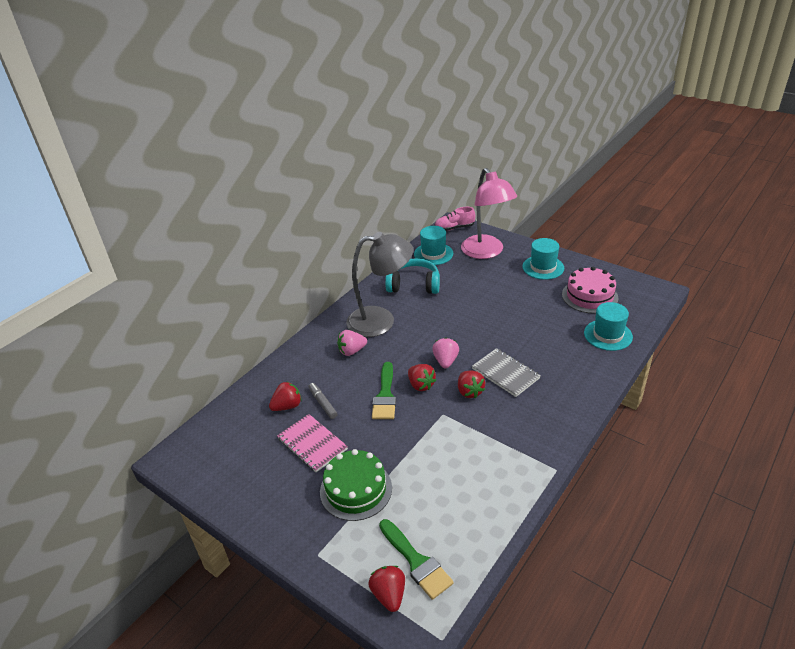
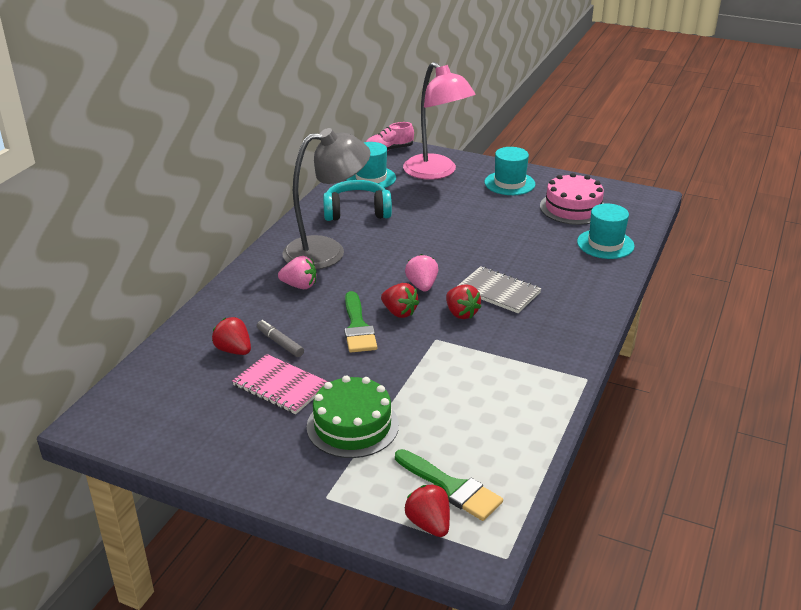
camera: 15 degrees left, 5 degrees down
(287, 406) = (234, 350): red strawberry -> red strawberry turned 90 degrees counterclockwise
(352, 351) = (299, 286): pink strawberry -> pink strawberry turned 135 degrees counterclockwise

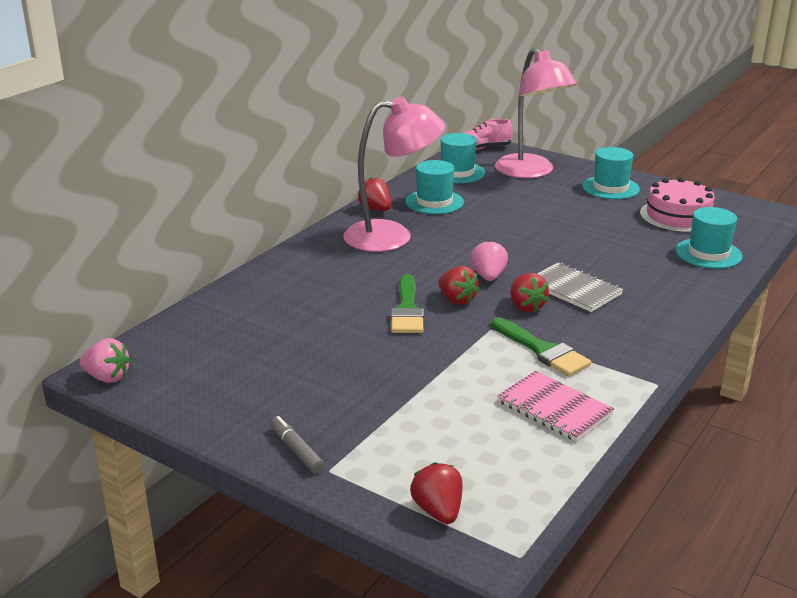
camera: 10 degrees right, 5 degrees down
(234, 350) = (268, 319): red strawberry -> red strawberry (376, 209)
(280, 343) = (319, 317): grey marker -> grey marker (296, 450)
(280, 386) = (308, 358): pink notebook -> pink notebook (554, 408)
(299, 286) = (354, 265): pink strawberry -> pink strawberry (107, 377)
(327, 251) = (392, 236): grey lamp -> pink lamp
(352, 426) = (377, 403): green cake -> none
(357, 211) = (434, 202): turquoise headphones -> turquoise hat
(451, 487) = (473, 477): green brush -> green brush (542, 350)

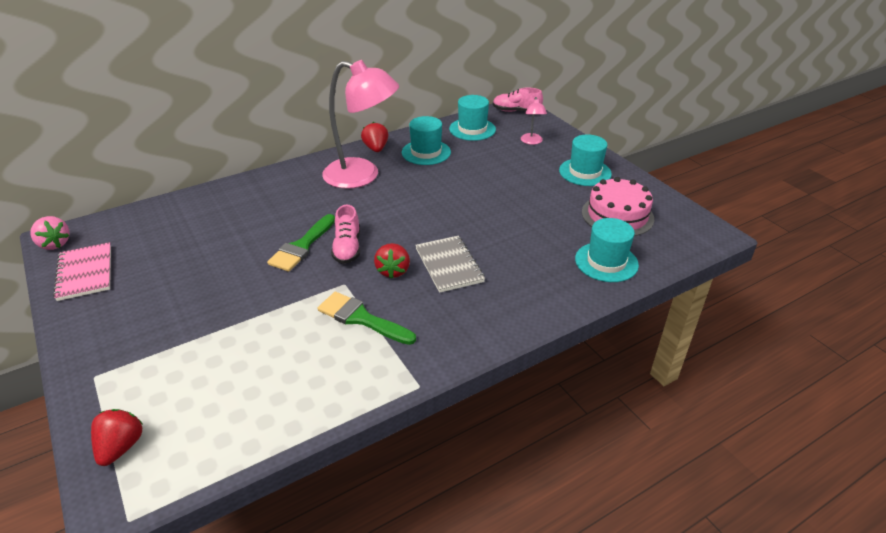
camera: 25 degrees right, 10 degrees up
(296, 450) = (93, 349): grey marker -> none
(456, 300) = (347, 248): red strawberry -> pink shoe
(488, 276) = (394, 233): pink strawberry -> none
(530, 172) = (532, 142): pink lamp -> pink lamp, size x0.43
(542, 350) = (361, 318): green brush -> green brush turned 135 degrees clockwise
(554, 408) = (310, 380): pink notebook -> pink notebook (85, 273)

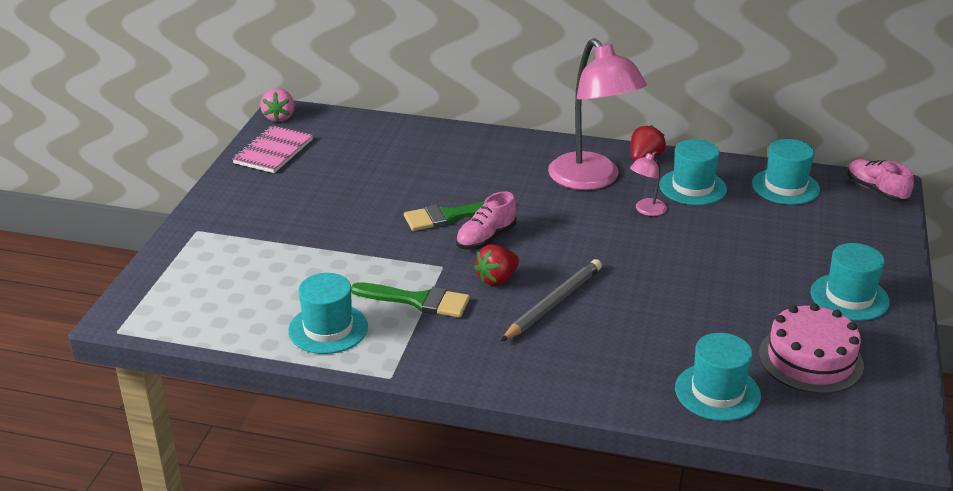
camera: 45 degrees right, 5 degrees down
(121, 447) = (161, 286): red strawberry -> none
(324, 382) = (328, 329): none -> turquoise hat
(361, 318) = (418, 301): green brush -> green brush turned 120 degrees clockwise
(449, 265) = (553, 303): grey notebook -> grey pencil
(532, 142) = (838, 233): pink lamp -> pink lamp (646, 210)

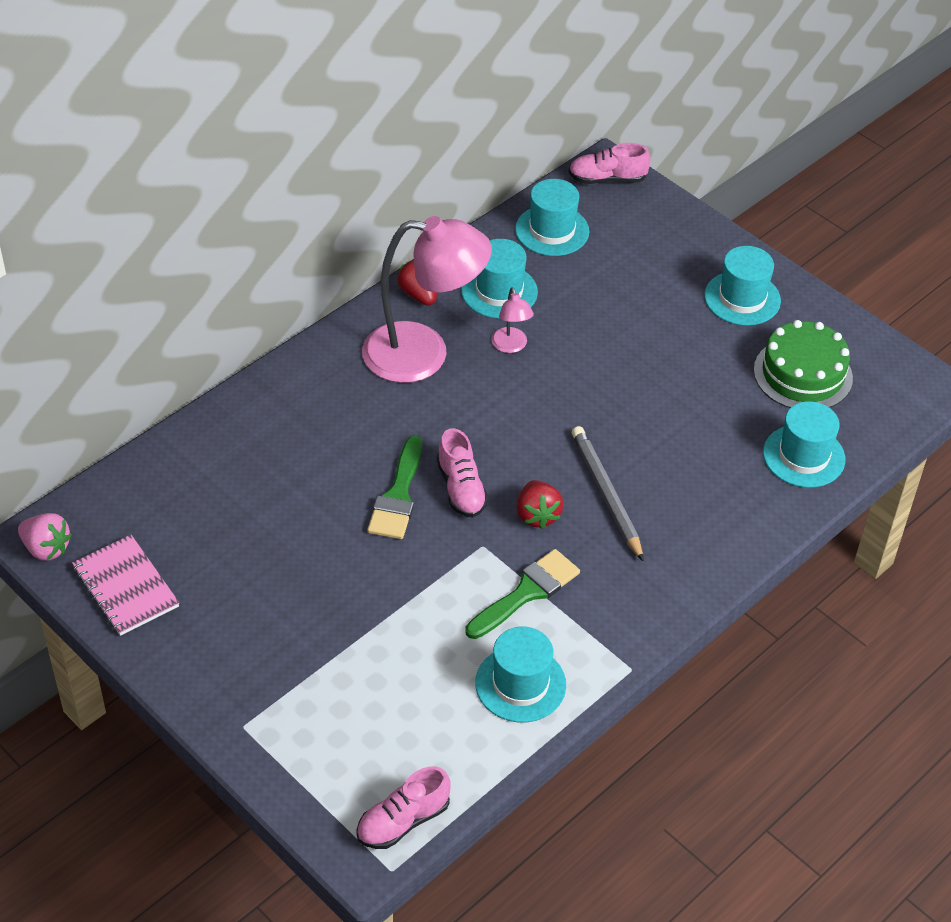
camera: 60 degrees left, 15 degrees up
(163, 321) = (403, 821): none -> pink shoe
(810, 359) = (803, 374): pink cake -> green cake

